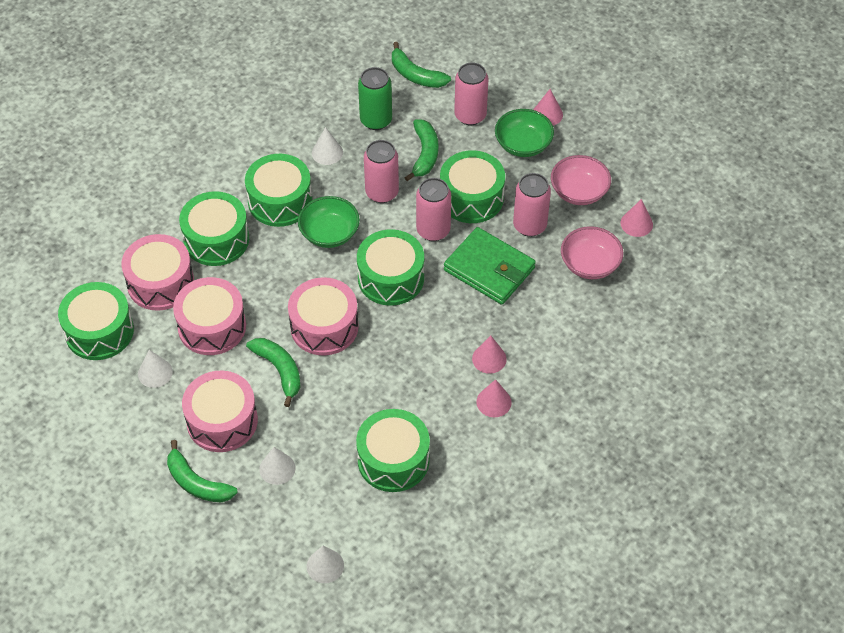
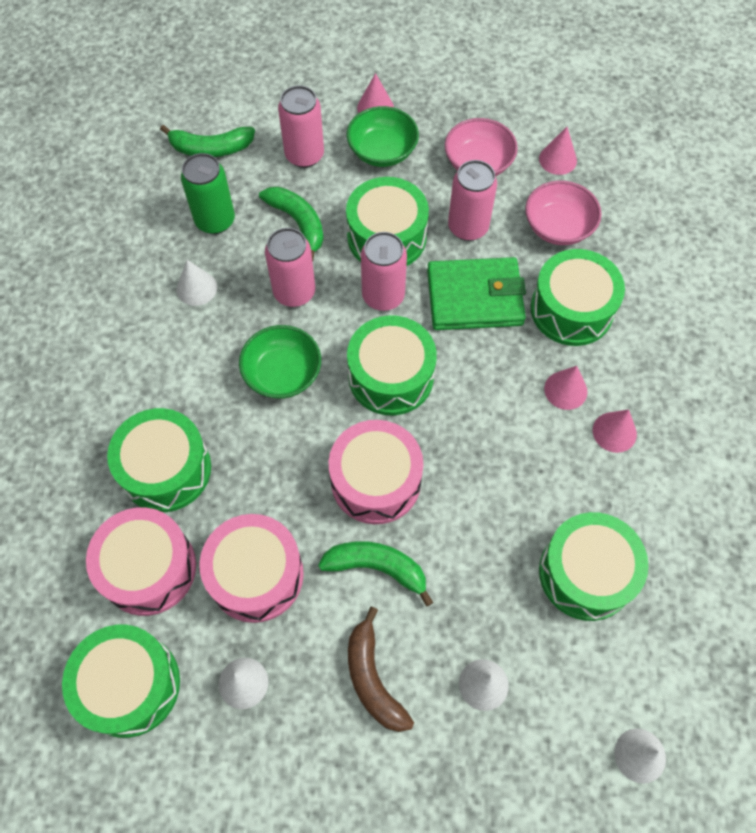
camera: 40 degrees left, 10 degrees up
(197, 483) = (416, 778): green banana -> none
(222, 421) = (373, 678): pink drum -> brown banana
(280, 201) = (196, 375): green drum -> green drum (571, 309)

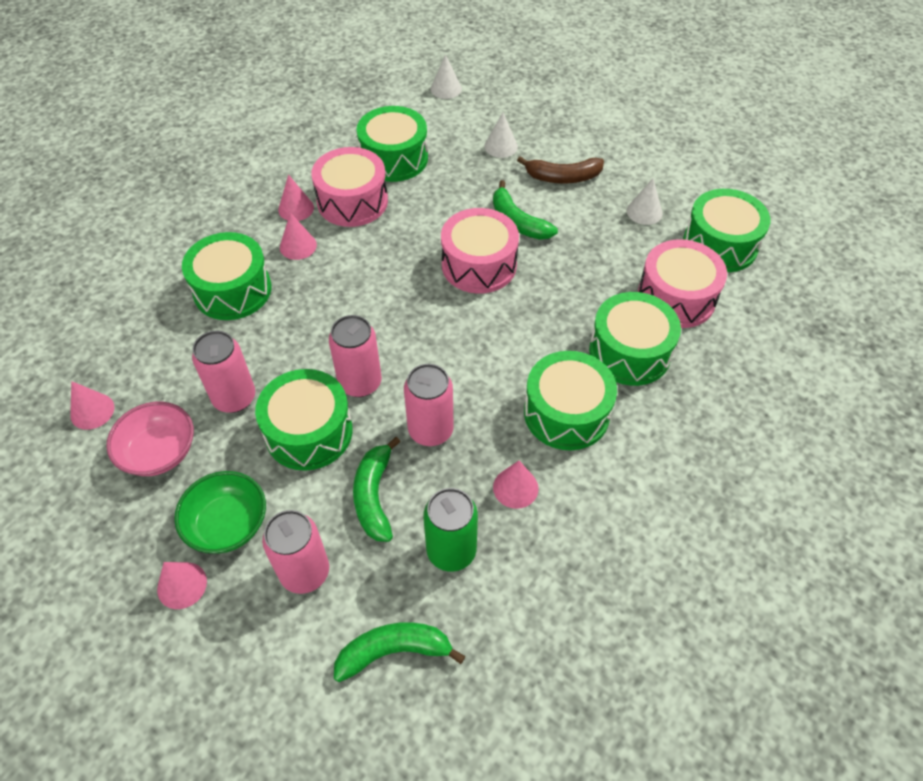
camera: 145 degrees left, 10 degrees down
(196, 288) = (515, 487): white cone -> pink cone
(211, 148) = (394, 651): green banana -> green banana turned 45 degrees counterclockwise
(256, 575) = (601, 257): pink drum -> pink drum (352, 201)
(283, 374) = (491, 369): green bowl -> none
(373, 678) = (563, 177): brown banana -> brown banana turned 75 degrees clockwise
(391, 376) = (409, 321): green drum -> green drum (566, 413)
(475, 298) = (291, 339): green wallet -> none
(558, 227) = (166, 354): pink bowl -> none

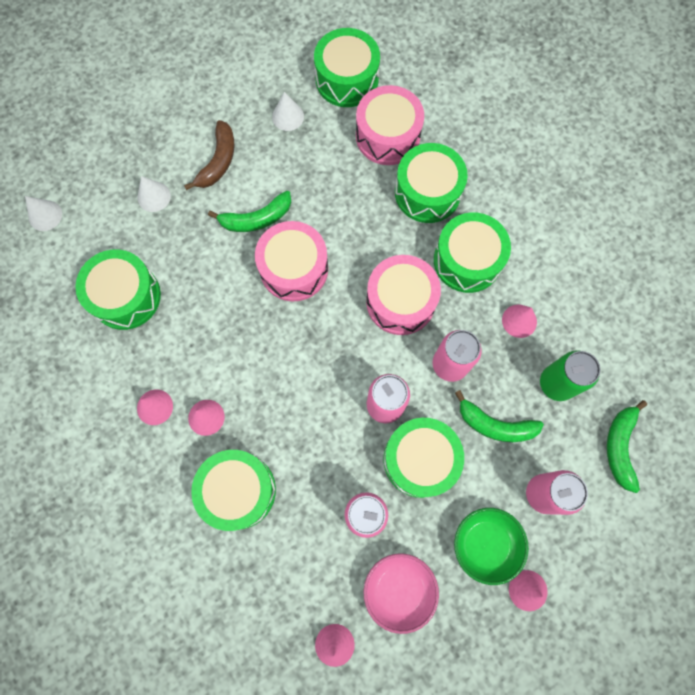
camera: 70 degrees left, 20 degrees up
(352, 201) = (168, 352): pink drum -> pink drum (400, 301)

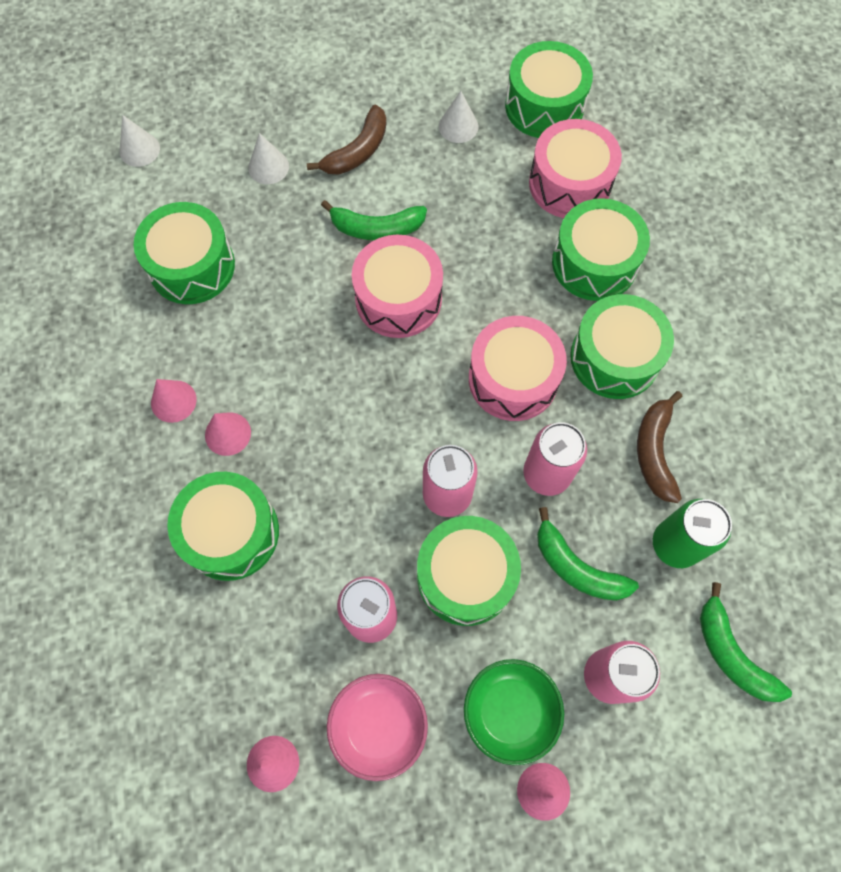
camera: 20 degrees right, 5 degrees down
(519, 321) = (654, 451): pink cone -> brown banana
(620, 447) = (731, 653): green banana -> green banana turned 60 degrees counterclockwise

